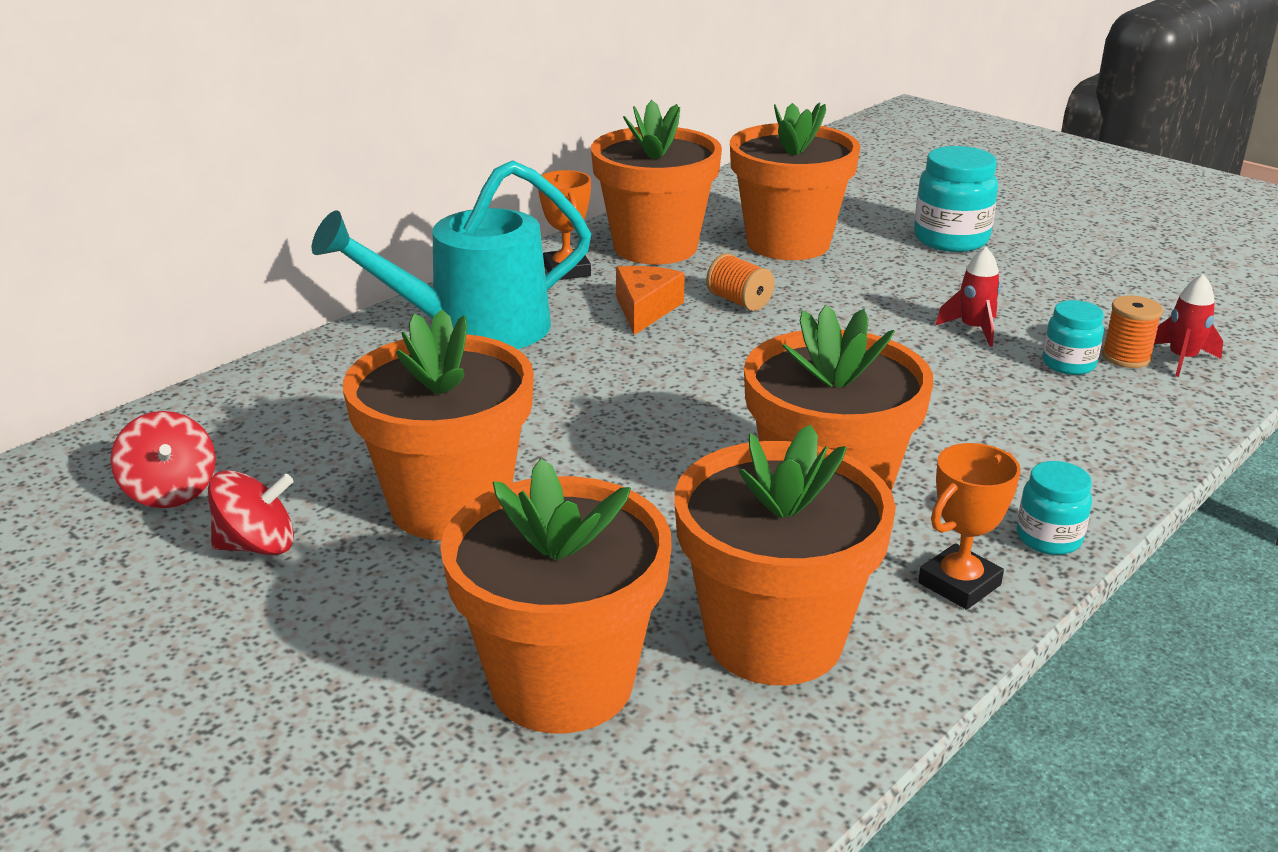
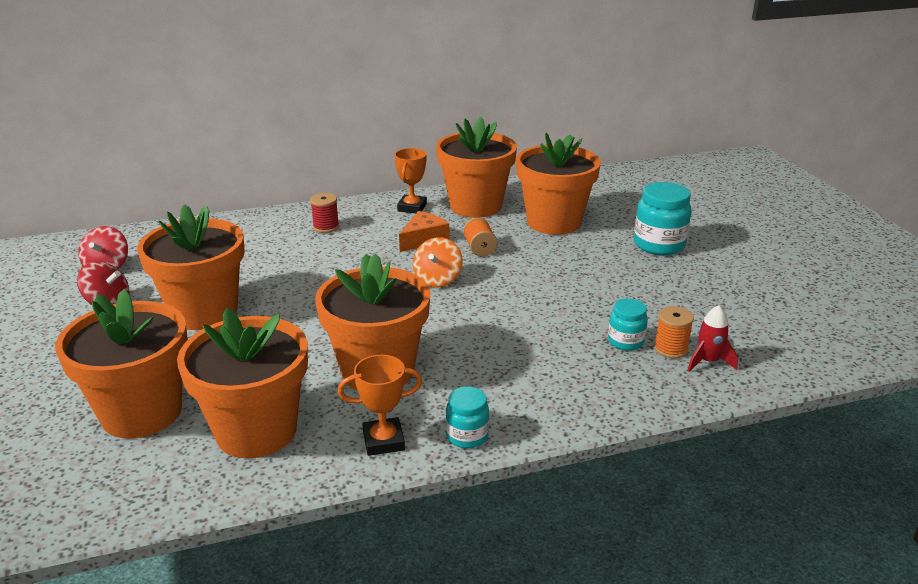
camera: 30 degrees right, 0 degrees up
(472, 329) = (326, 227): turquoise watering can -> red spool
(739, 357) = (437, 279): none -> orange spinning top
(973, 329) = (595, 303): red rocket -> none

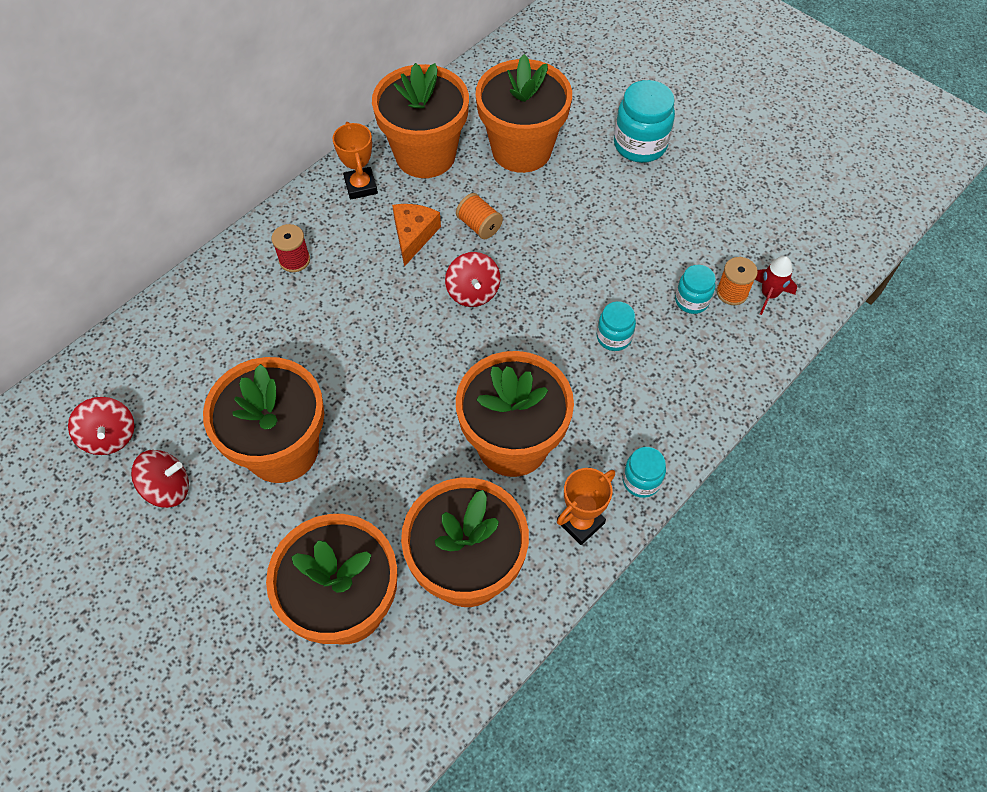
camera: 30 degrees left, 30 degrees up
(437, 279) = (473, 292): orange spinning top -> red spinning top
(531, 340) = (614, 337): none -> turquoise jar

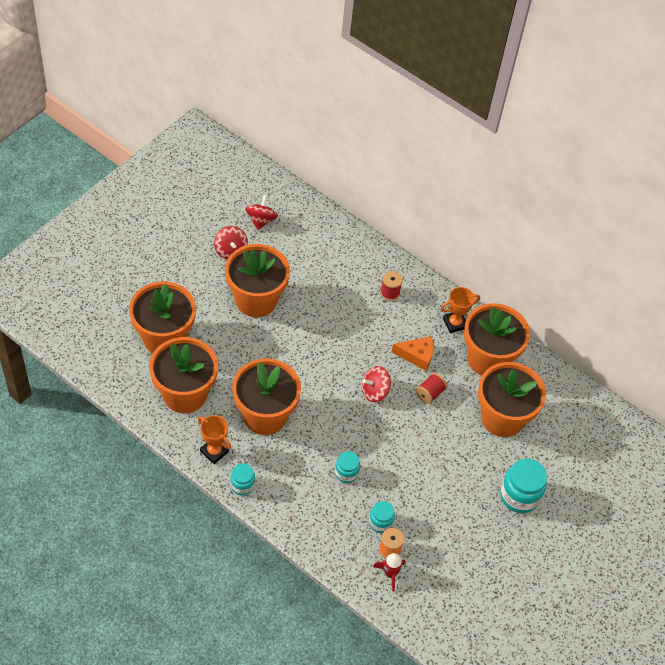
camera: 80 degrees right, 5 degrees down
(110, 436) = (261, 220): red spinning top -> red spinning top turned 135 degrees clockwise
(479, 225) = (430, 393): orange spool -> red spool

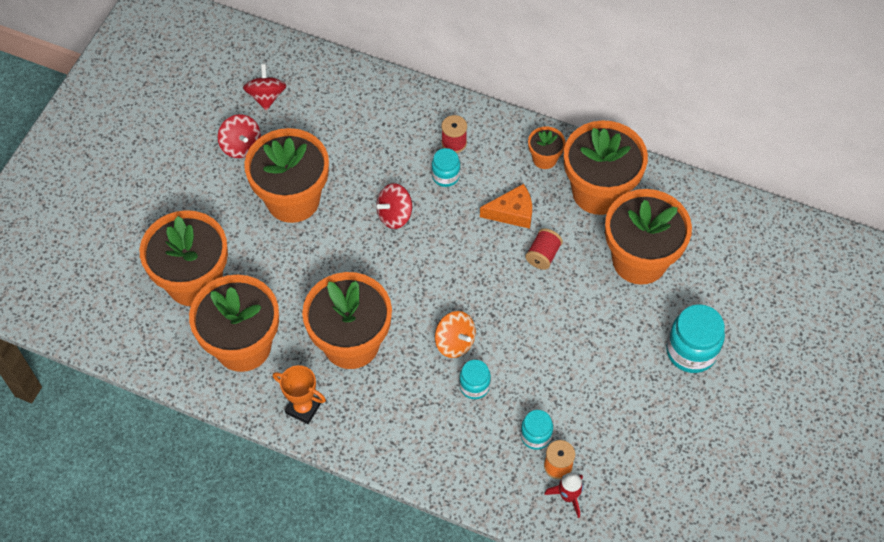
camera: 10 degrees left, 5 degrees up
(242, 485) = (352, 440): turquoise jar -> turquoise jar (445, 176)
(342, 437) = (455, 342): none -> orange spinning top
(374, 391) = (475, 272): red spinning top -> red spinning top (394, 215)
(454, 323) = (544, 158): orange trophy -> orange flower pot

